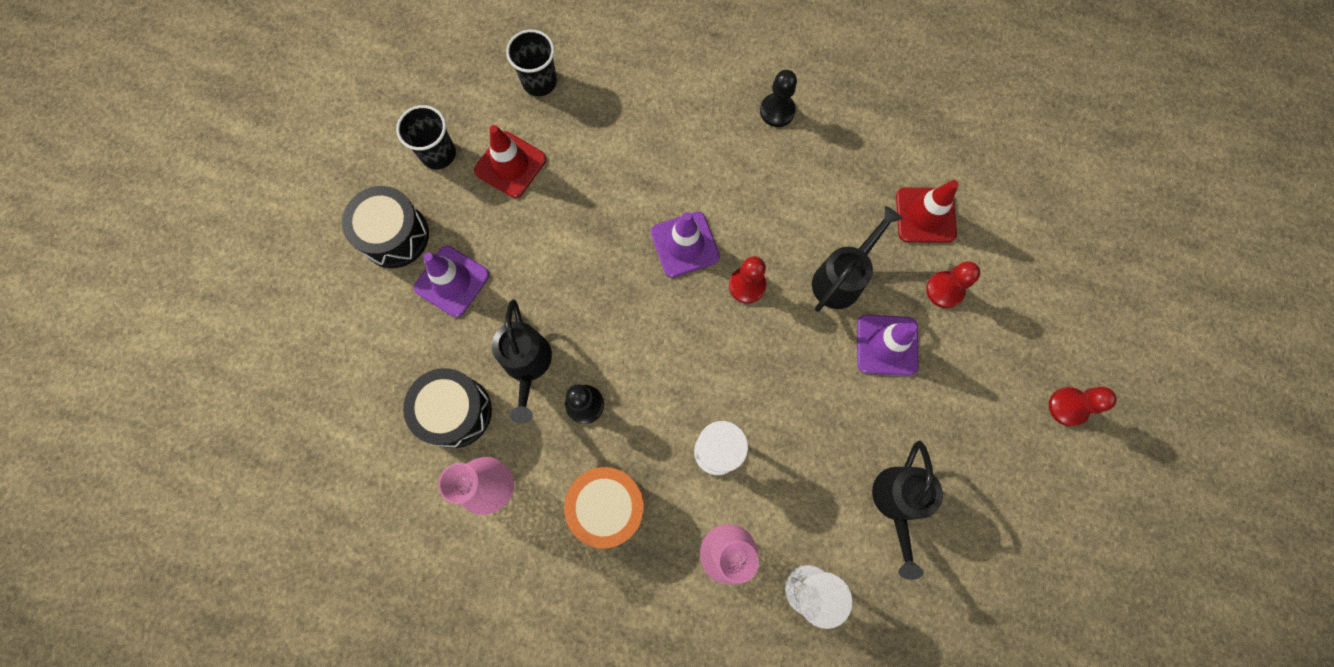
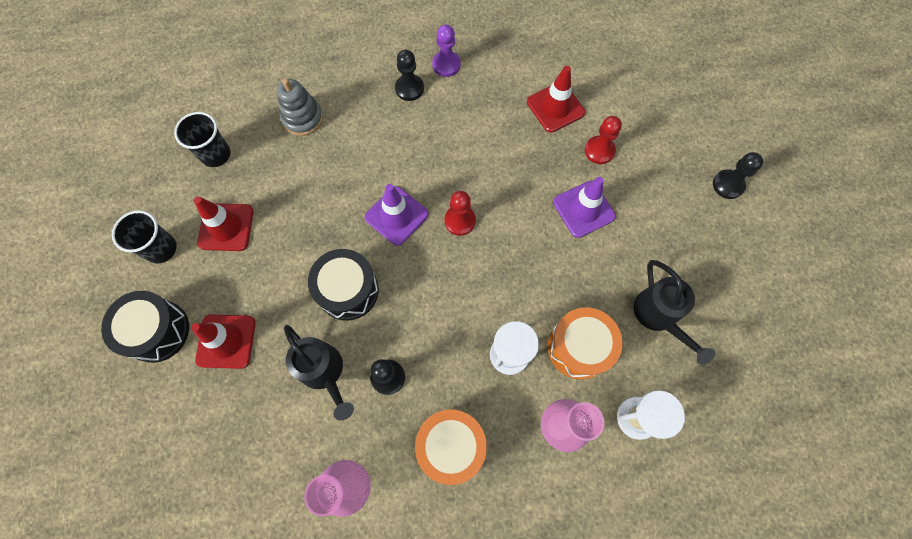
camera: 30 degrees left, 5 degrees down
(452, 281) = (226, 341): purple traffic cone -> red traffic cone
(455, 412) = (285, 443): black drum -> black drum (348, 290)
(647, 87) = (303, 118): none -> grey stacking toy
(792, 485) = (579, 347): none -> orange drum
(832, 104) = (446, 65): none -> purple pawn
(841, 278) = (524, 180): black watering can -> none
(1068, 407) = (728, 185): red pawn -> black pawn

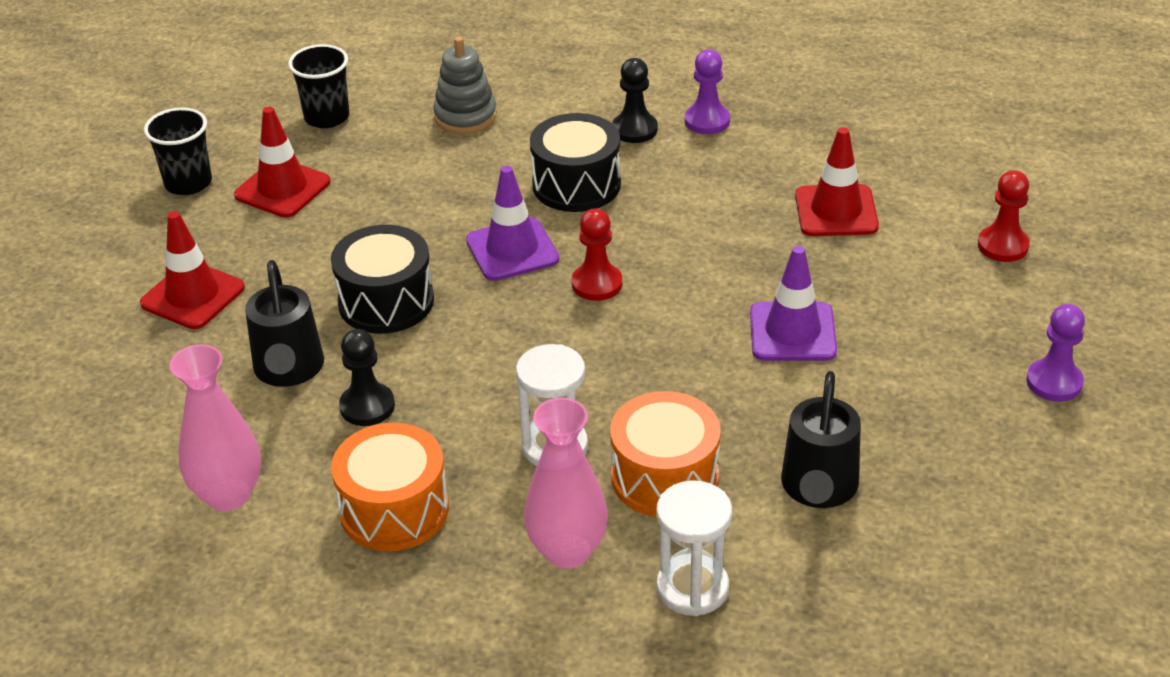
camera: 30 degrees right, 30 degrees down
(157, 331) = (120, 257): black drum -> black drum (576, 184)
(599, 151) = (868, 278): red pawn -> red pawn (1003, 246)
(728, 185) = (1054, 382): black pawn -> purple pawn

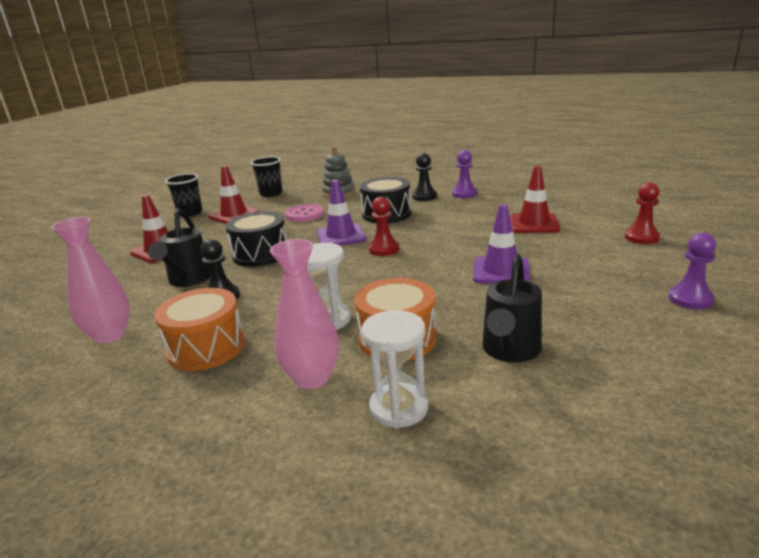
camera: 10 degrees right, 15 degrees down
(422, 187) = (304, 214): none -> pink button

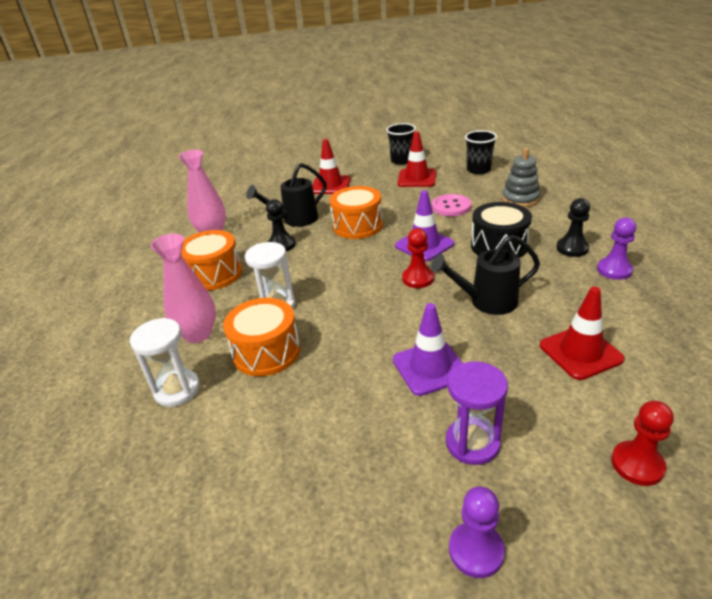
camera: 60 degrees right, 10 degrees up
(260, 254) = (357, 226): black drum -> orange drum
(510, 351) = (279, 423): black watering can -> black watering can (486, 301)
(593, 276) = (472, 443): none -> purple hourglass

